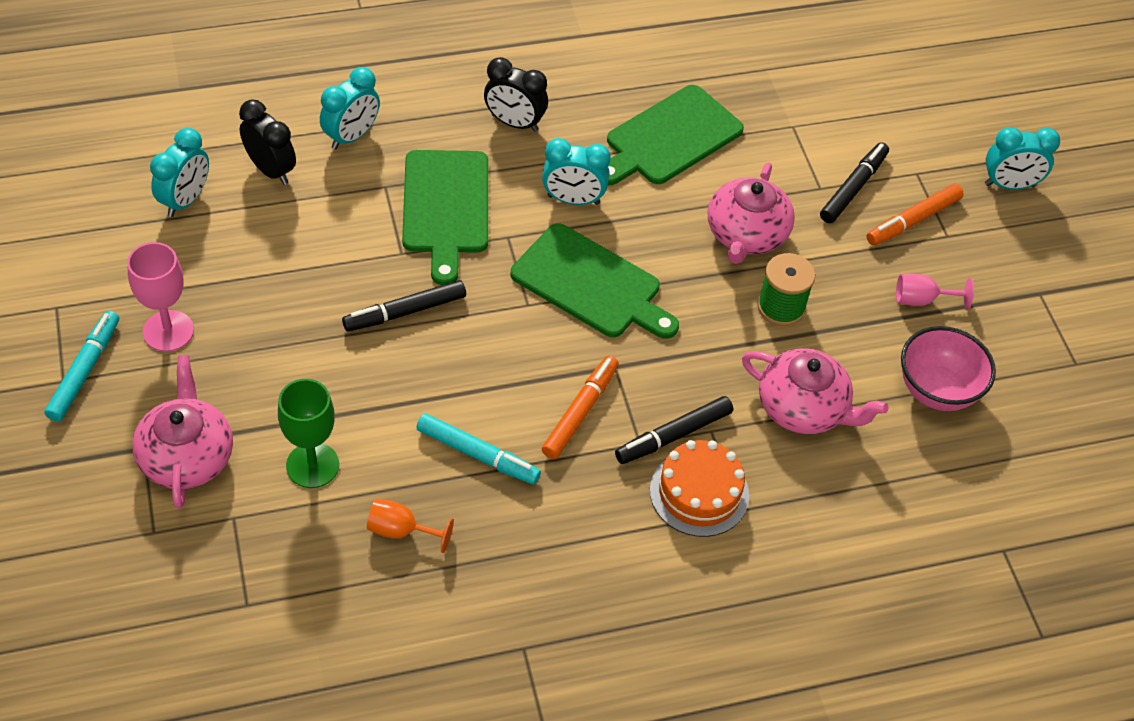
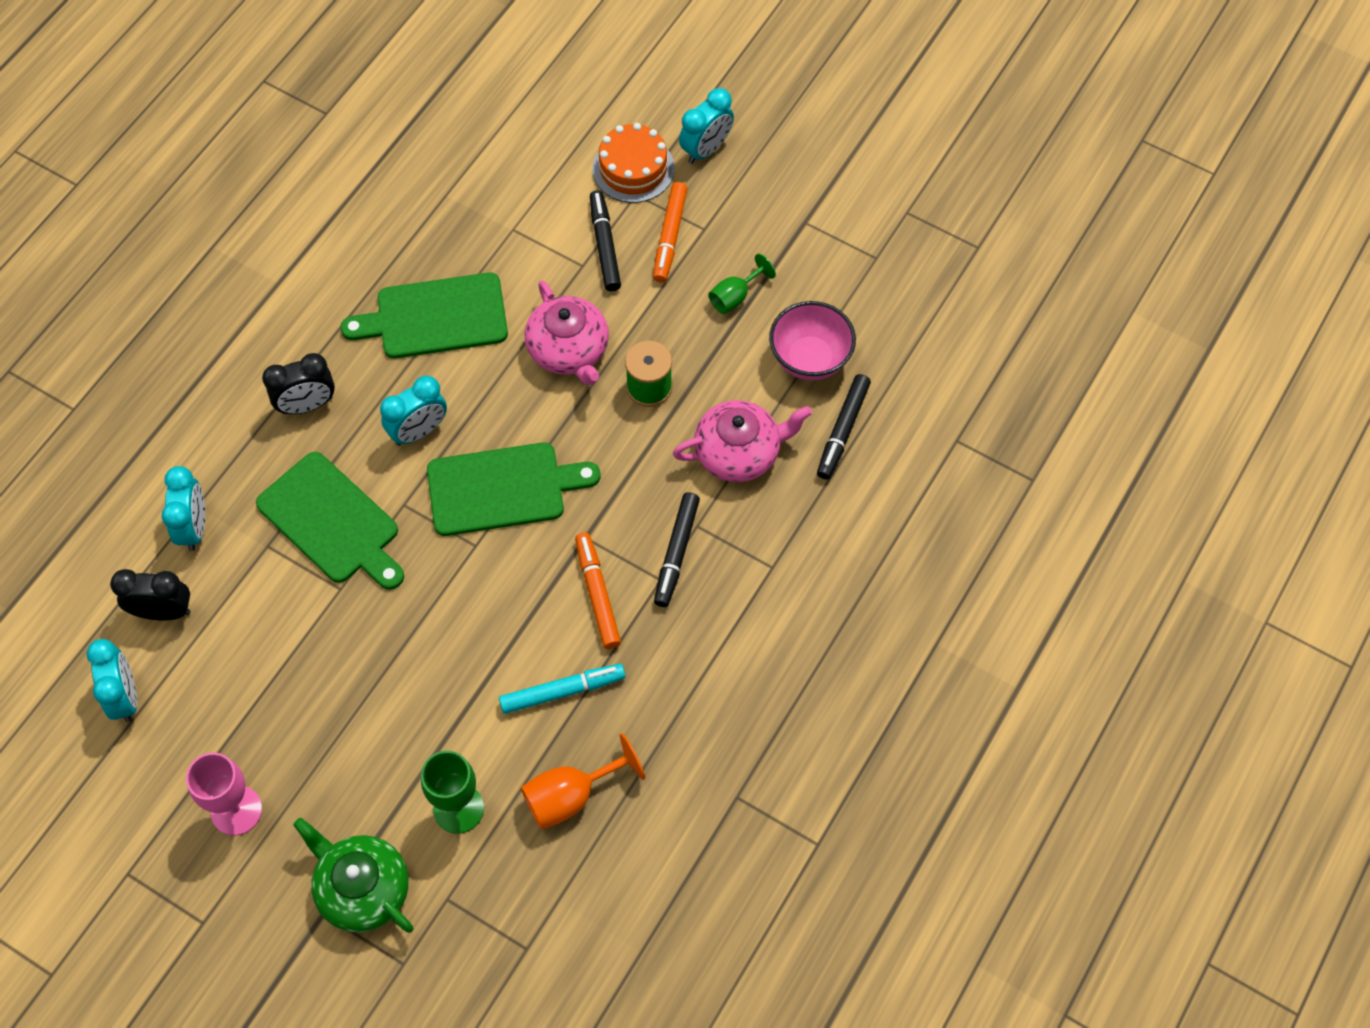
camera: 40 degrees left, 10 degrees up
(84, 371) = (210, 900): turquoise marker -> none
(187, 456) = (362, 888): pink teapot -> green teapot
(401, 531) = (571, 796): orange goblet -> orange goblet, size x1.53
(405, 312) = (394, 632): black marker -> black marker (843, 431)
(669, 138) = (435, 317): green cutting board -> green cutting board turned 75 degrees clockwise
(699, 493) = (735, 579): orange cake -> orange cake (633, 168)
(922, 300) = (735, 296): pink goblet -> green goblet

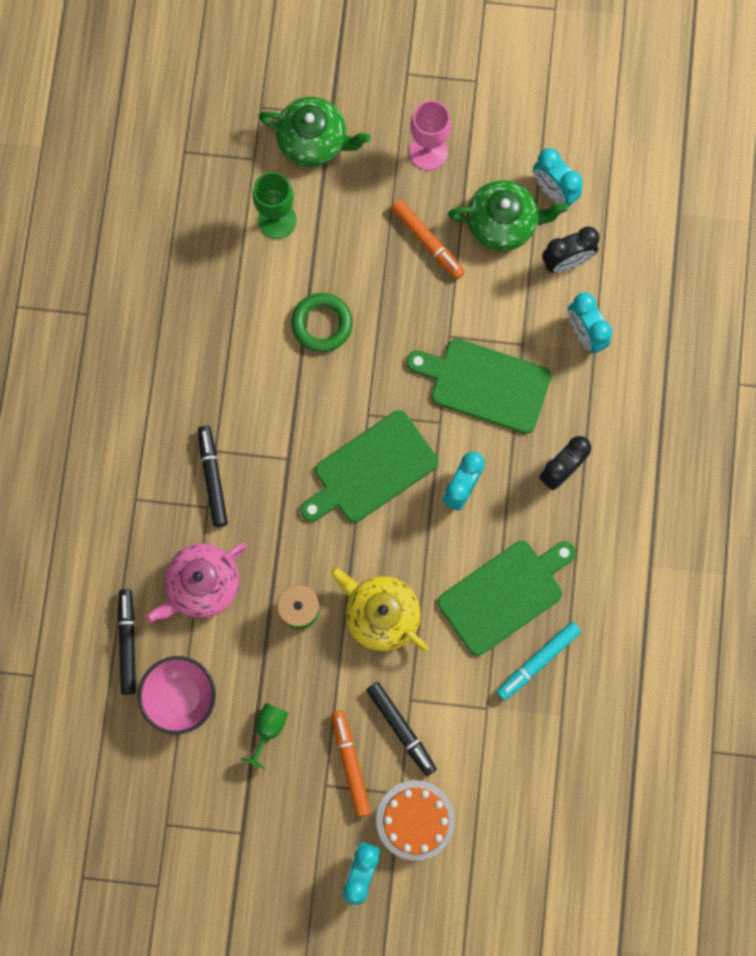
camera: 155 degrees right, 15 degrees up
(204, 687) = (503, 223): none -> green teapot
(472, 664) = (322, 324): none -> green ring
(562, 691) = (246, 334): turquoise marker -> turquoise marker (538, 661)
(569, 350) = (381, 614): pink teapot -> yellow teapot
(571, 796) = (203, 263): orange goblet -> none
(597, 594) = (257, 418): orange marker -> orange marker (427, 242)

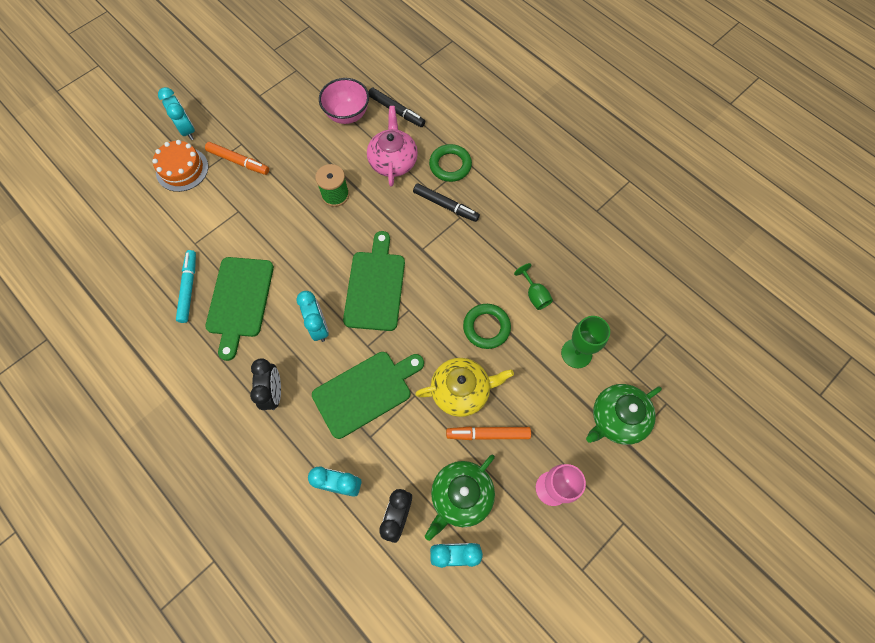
camera: 130 degrees right, 10 degrees down
(155, 516) = (450, 165): none -> green ring
(268, 729) = (293, 139): green goblet -> green goblet (534, 295)
(381, 614) = (294, 231): yellow teapot -> yellow teapot (461, 390)
(401, 728) = (229, 196): black marker -> none

